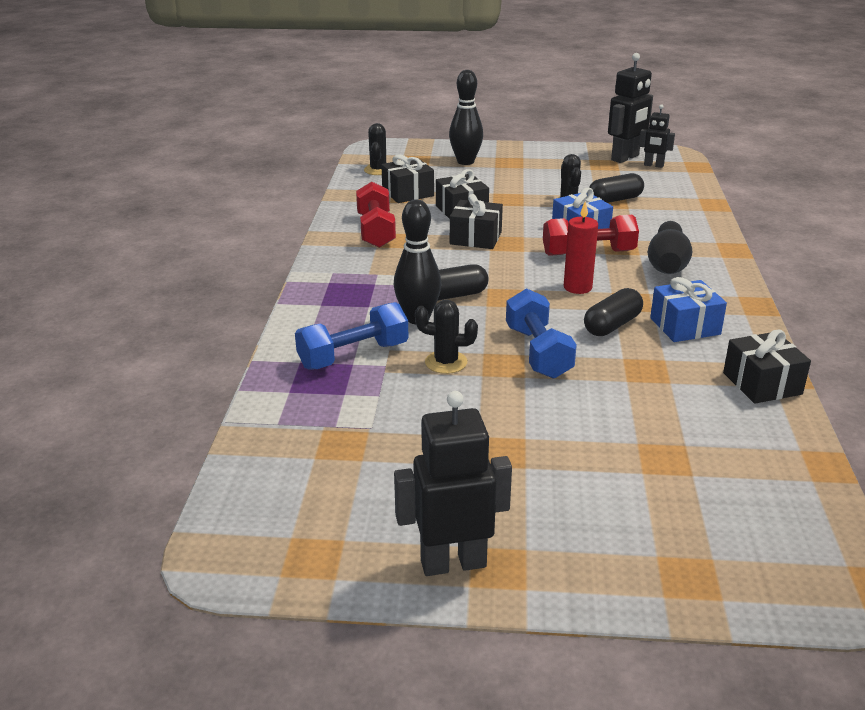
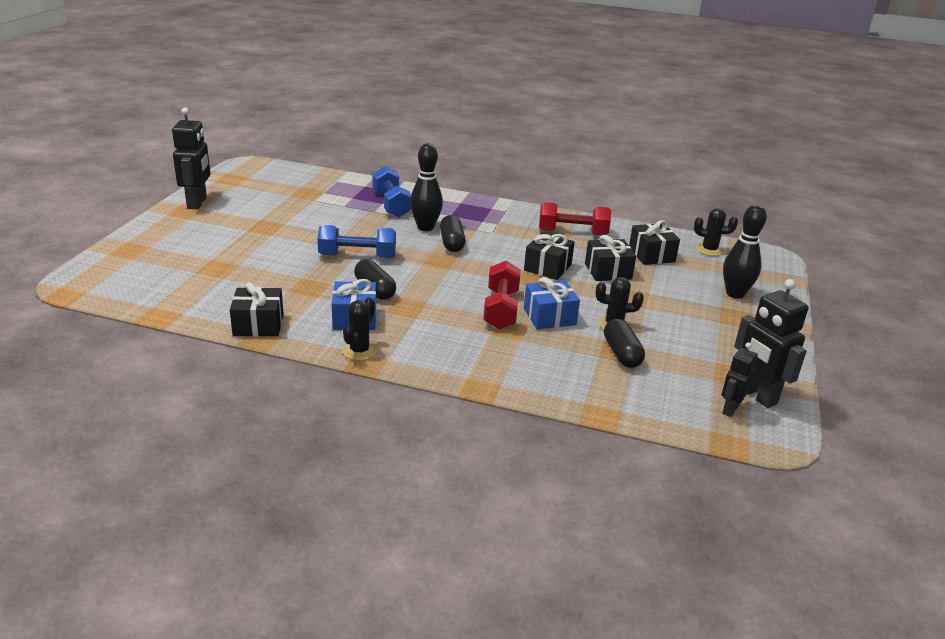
camera: 100 degrees right, 0 degrees up
(446, 362) = (365, 227): black cactus -> black cactus (359, 351)
(577, 287) = (440, 290): red candle -> none
(667, 264) = (464, 342): black bowling pin -> none

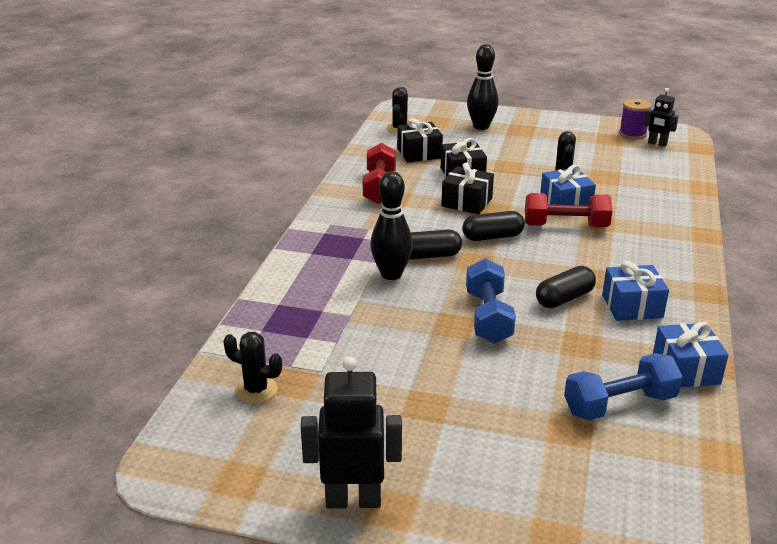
camera: 90 degrees left, 0 degrees up
(258, 325) = (686, 369): black gift -> blue gift
(359, 351) = (691, 298): black cactus -> black cactus (256, 390)
(391, 204) = (325, 303): blue dumbbell -> blue dumbbell (619, 405)
(621, 354) = (608, 175): black capsule -> black capsule (492, 237)
(756, 395) = (632, 134): black robot -> purple spool

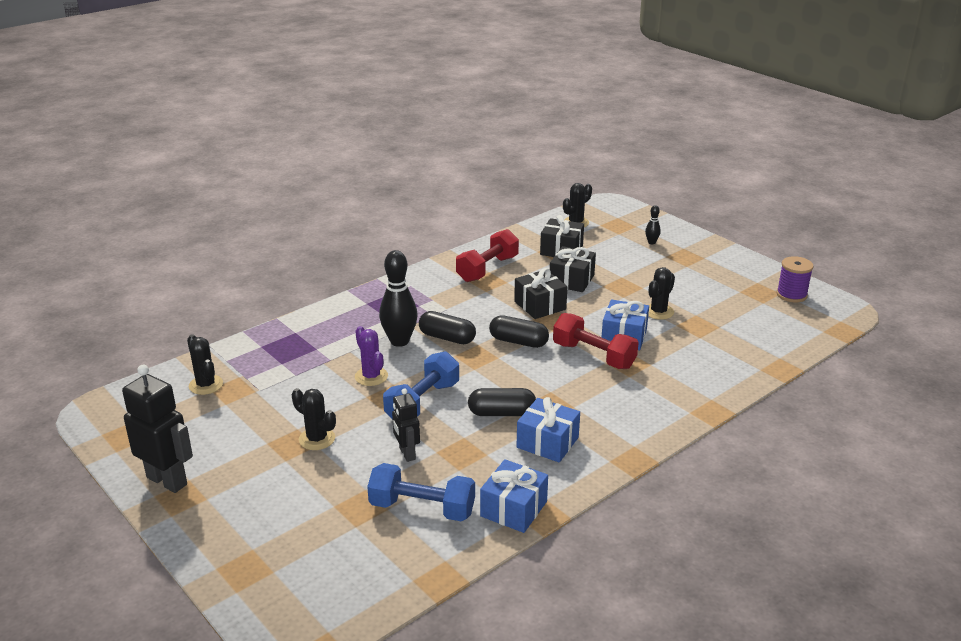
camera: 35 degrees right, 0 degrees up
(411, 314) = (371, 376): none -> purple cactus
(443, 390) = (317, 439): none -> black cactus
(481, 126) = (651, 242): black bowling pin -> black bowling pin, size x0.47
(657, 144) = (802, 312): black robot -> black robot (407, 454)

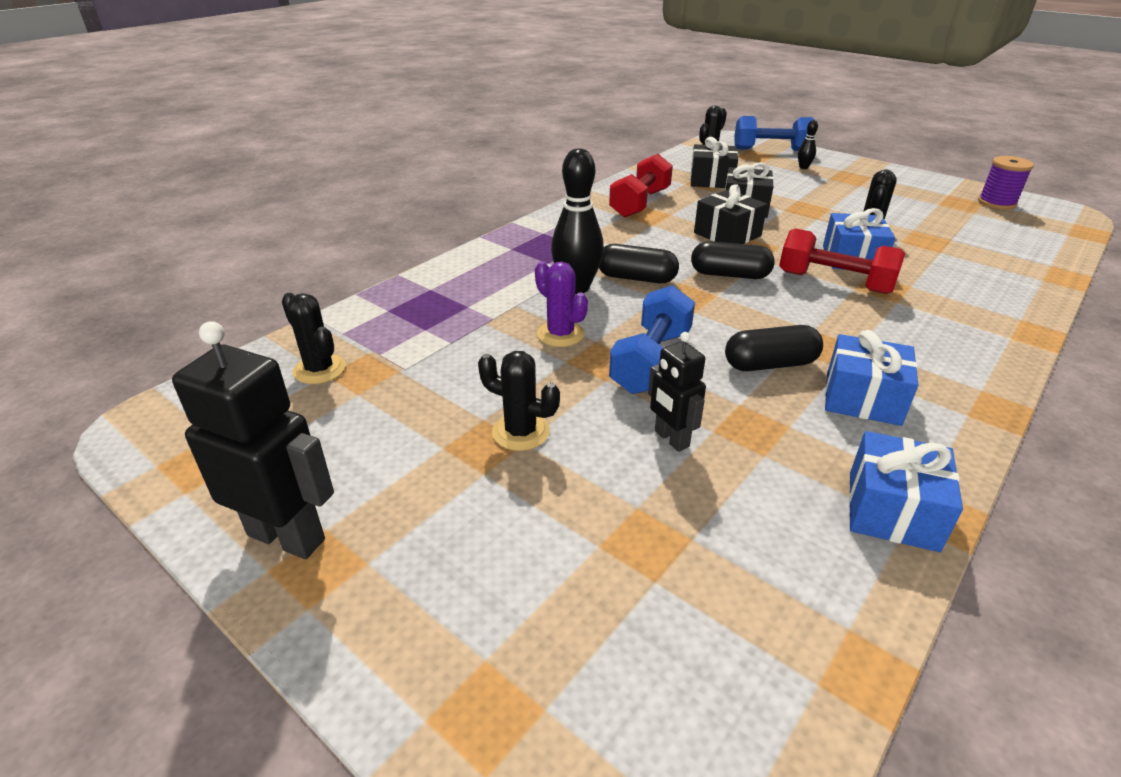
camera: 10 degrees left, 5 degrees up
(422, 508) = (748, 530): blue dumbbell -> blue dumbbell (771, 150)

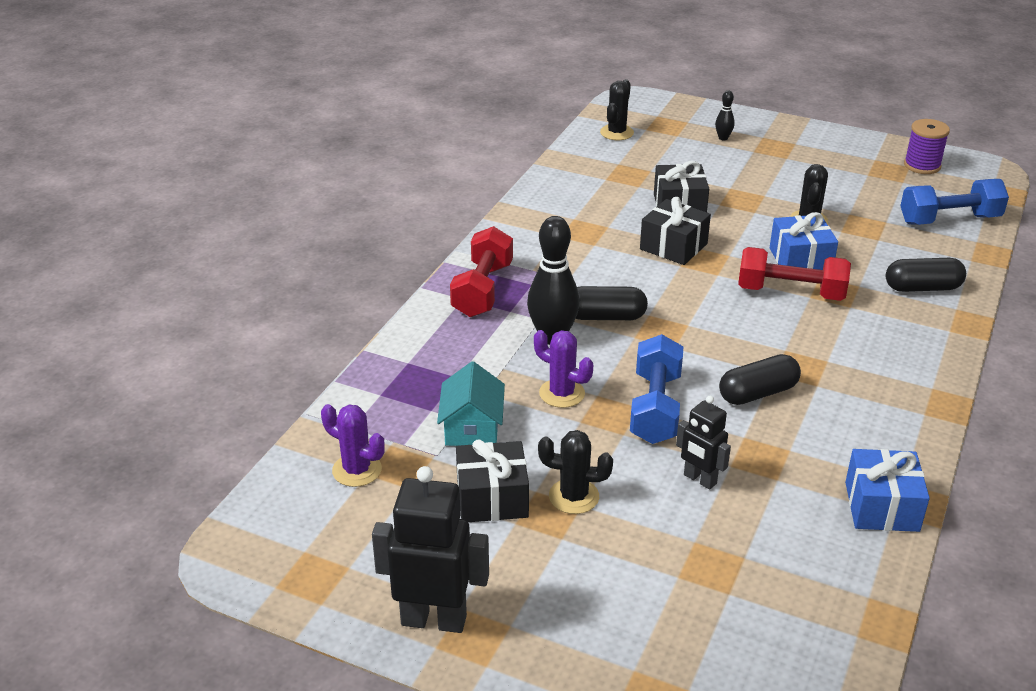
camera: 15 degrees left, 0 degrees up
(319, 369) = (357, 470): black cactus -> purple cactus
(454, 350) = (472, 427): none -> turquoise house
(640, 203) = (569, 216): red dumbbell -> red dumbbell (482, 290)
(711, 180) = (632, 171): black gift -> black gift (492, 498)
(729, 275) = (692, 298): black capsule -> black capsule (922, 288)
(771, 150) = (681, 114): blue dumbbell -> blue dumbbell (949, 220)
(862, 398) = (841, 413): blue gift -> none

